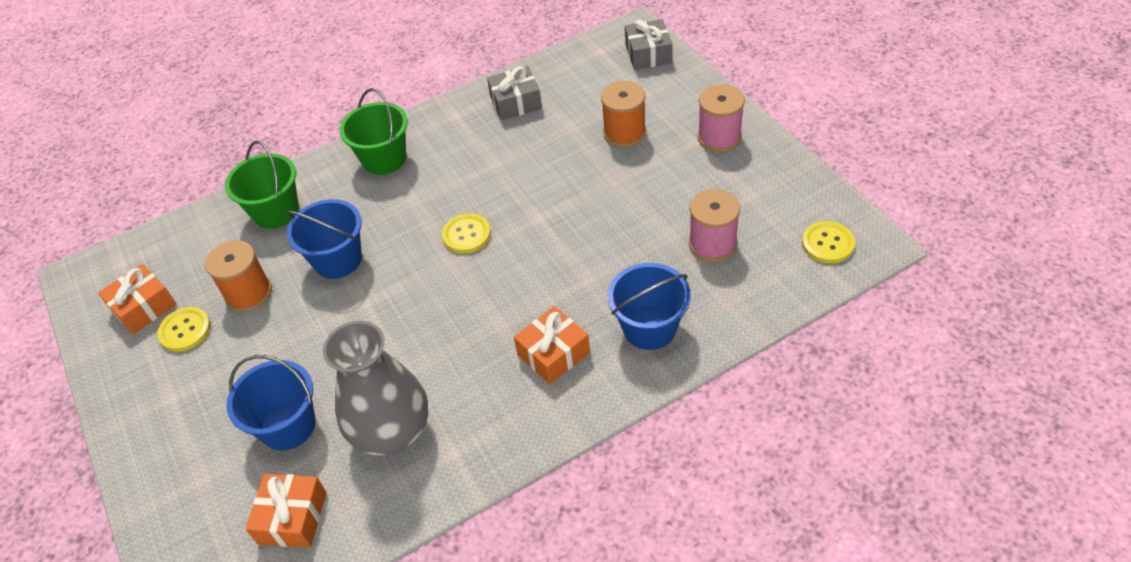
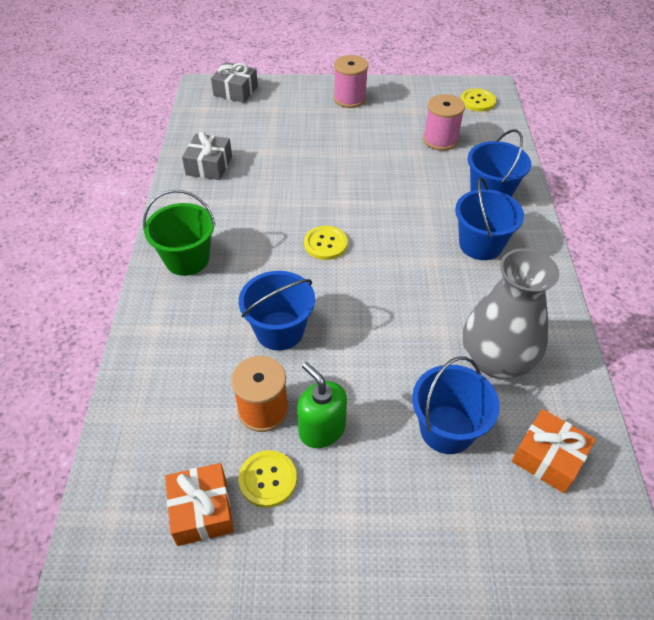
camera: 65 degrees left, 0 degrees up
(247, 339) = (322, 429): none -> green soap dispenser
(276, 211) = (174, 355): green bucket -> none
(553, 353) = (480, 244): orange gift -> blue bucket
(624, 133) = (302, 132): orange spool -> none

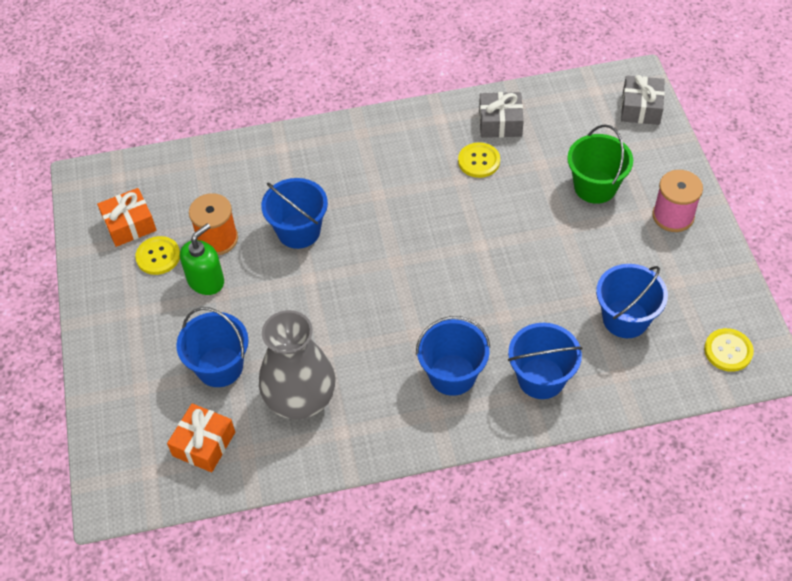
camera: 80 degrees right, 5 degrees up
(187, 259) = (365, 145): green bucket -> green bucket (595, 187)
(325, 244) = (414, 242): yellow button -> yellow button (479, 161)
(440, 140) = (625, 318): pink spool -> blue bucket

